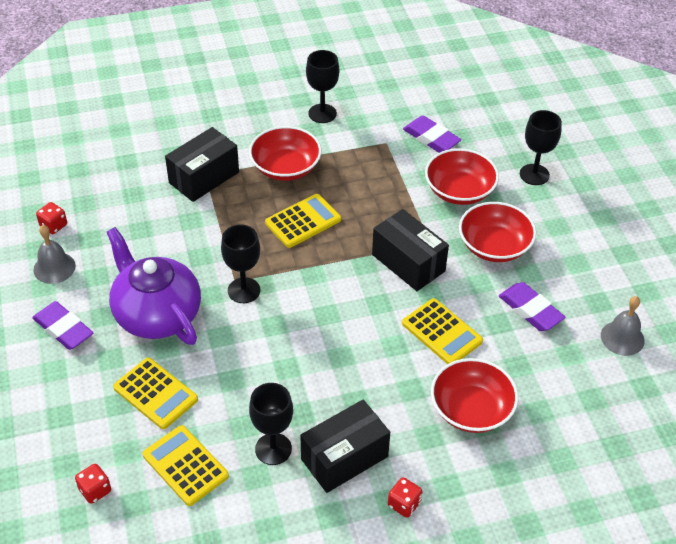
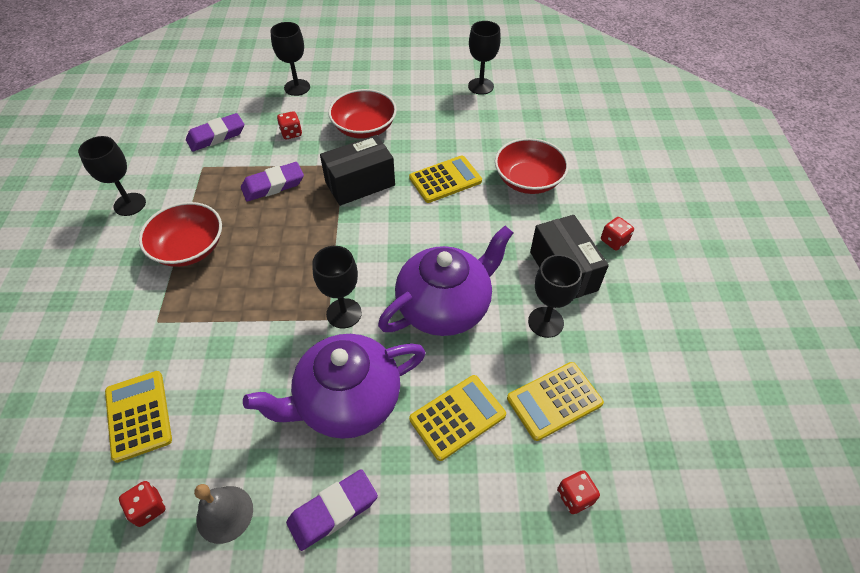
camera: 75 degrees left, 5 degrees up
(204, 177) = (160, 323): black box -> none
(271, 363) = (445, 306): none -> purple teapot
(303, 221) = (272, 248): yellow calculator -> yellow calculator (138, 415)
(459, 191) = (291, 133): red bowl -> red dice
(530, 310) = (439, 124): purple eraser -> purple eraser (273, 185)
(622, 338) = (480, 86): grey bell -> black goblet

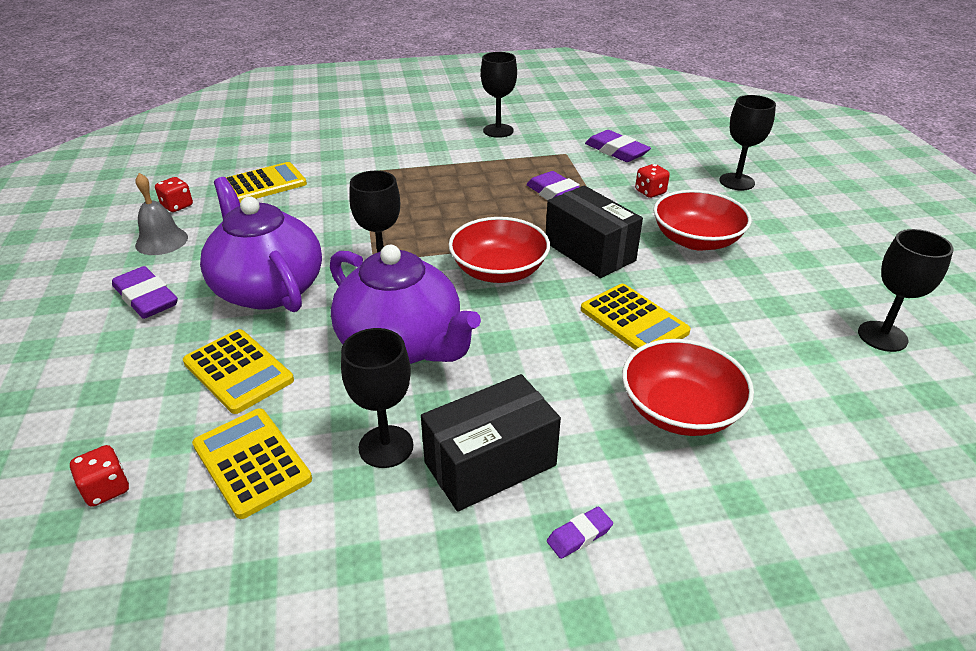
camera: 80 degrees right, 15 degrees down
(189, 248) = (452, 168): red bowl -> red bowl (499, 270)
(614, 241) = (579, 535): red dice -> purple eraser

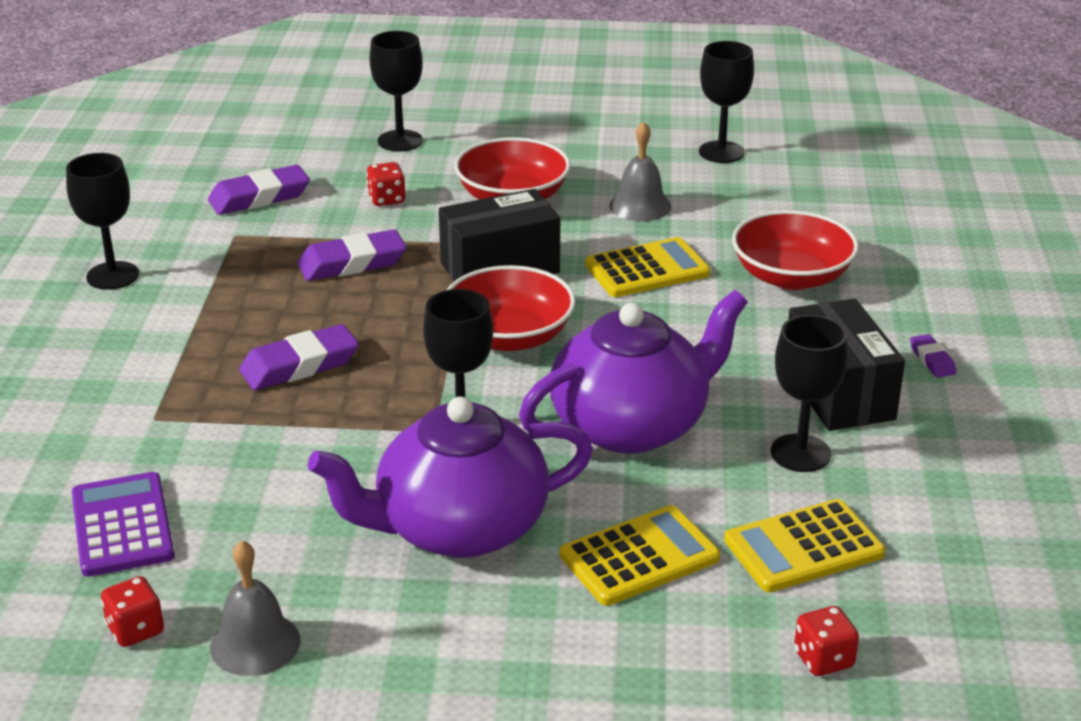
camera: 75 degrees left, 5 degrees down
(146, 298) = (427, 651): purple eraser -> purple eraser (300, 365)
(264, 184) = (122, 525): yellow calculator -> purple calculator
(736, 302) = (640, 206): none -> grey bell

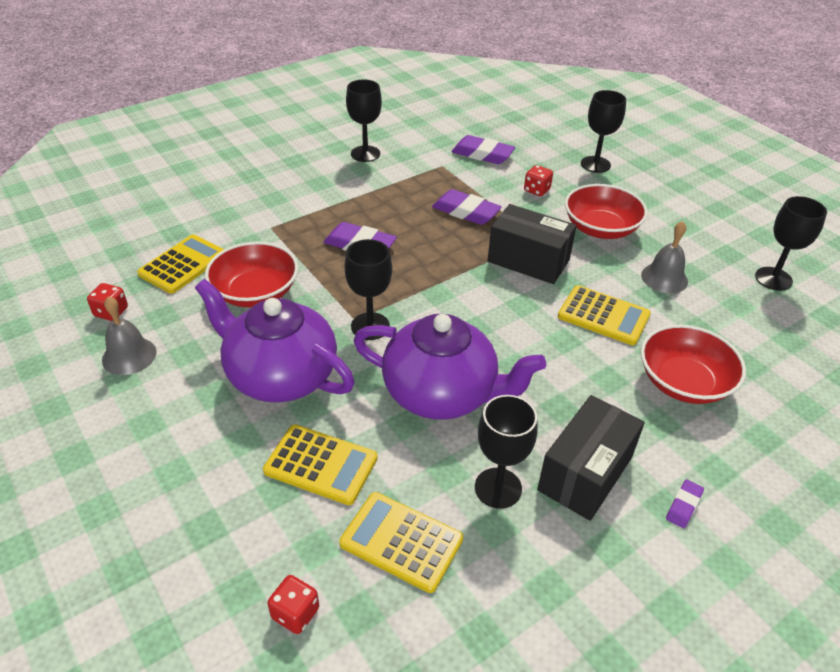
camera: 50 degrees right, 10 degrees up
(122, 525) = (183, 264): purple calculator -> yellow calculator
(509, 336) = (469, 299): red bowl -> red bowl (255, 292)

